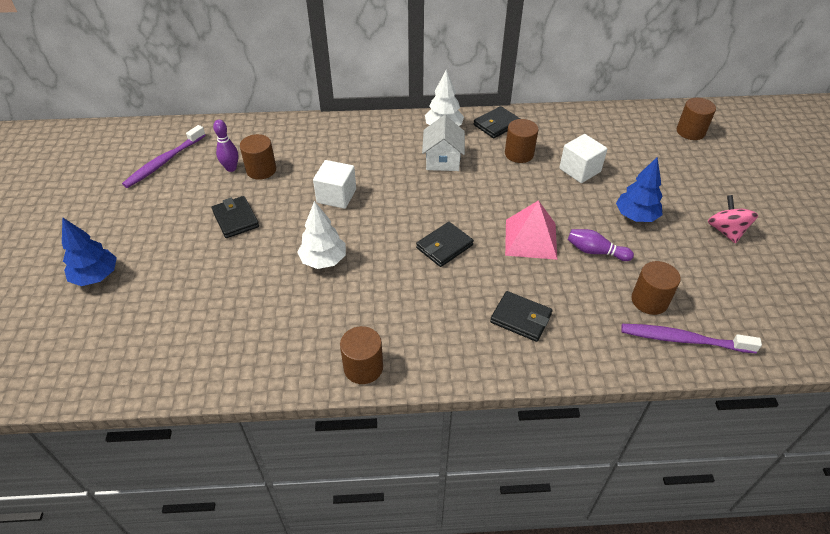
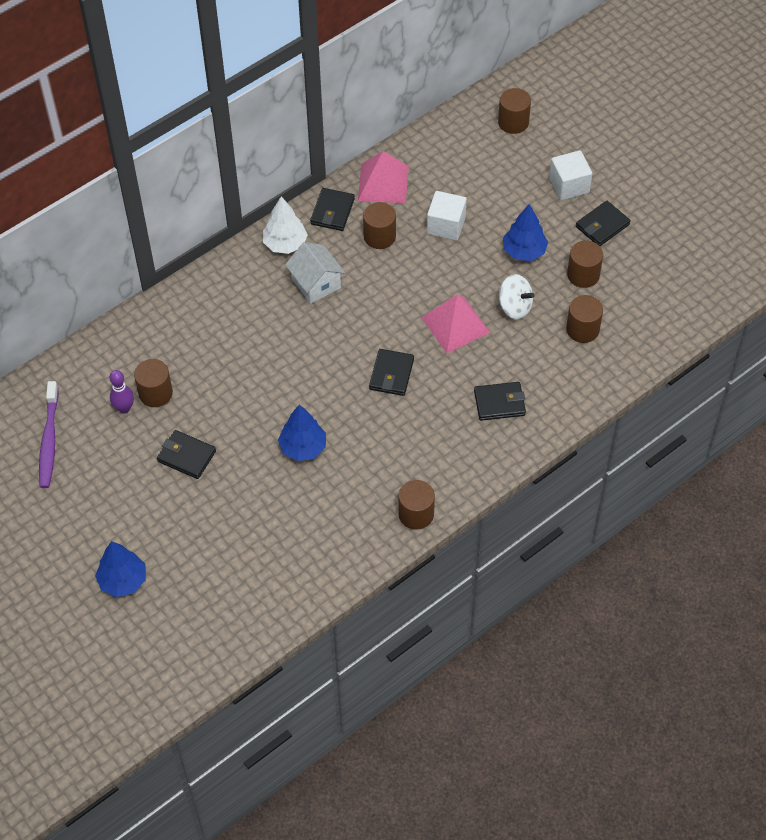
camera: 35 degrees left, 10 degrees up
(323, 260) = (303, 447): white tree -> blue tree
(336, 196) = (254, 379): white cube -> white cube (569, 185)
(551, 125) = (383, 183): none -> pink pyramid
(595, 251) = (514, 307): purple bowling pin -> white spinning top
(680, 258) = (583, 275): none -> brown cylinder
(683, 339) = (625, 349): purple toothbrush -> none
(726, 231) = (602, 226): pink spinning top -> black wallet

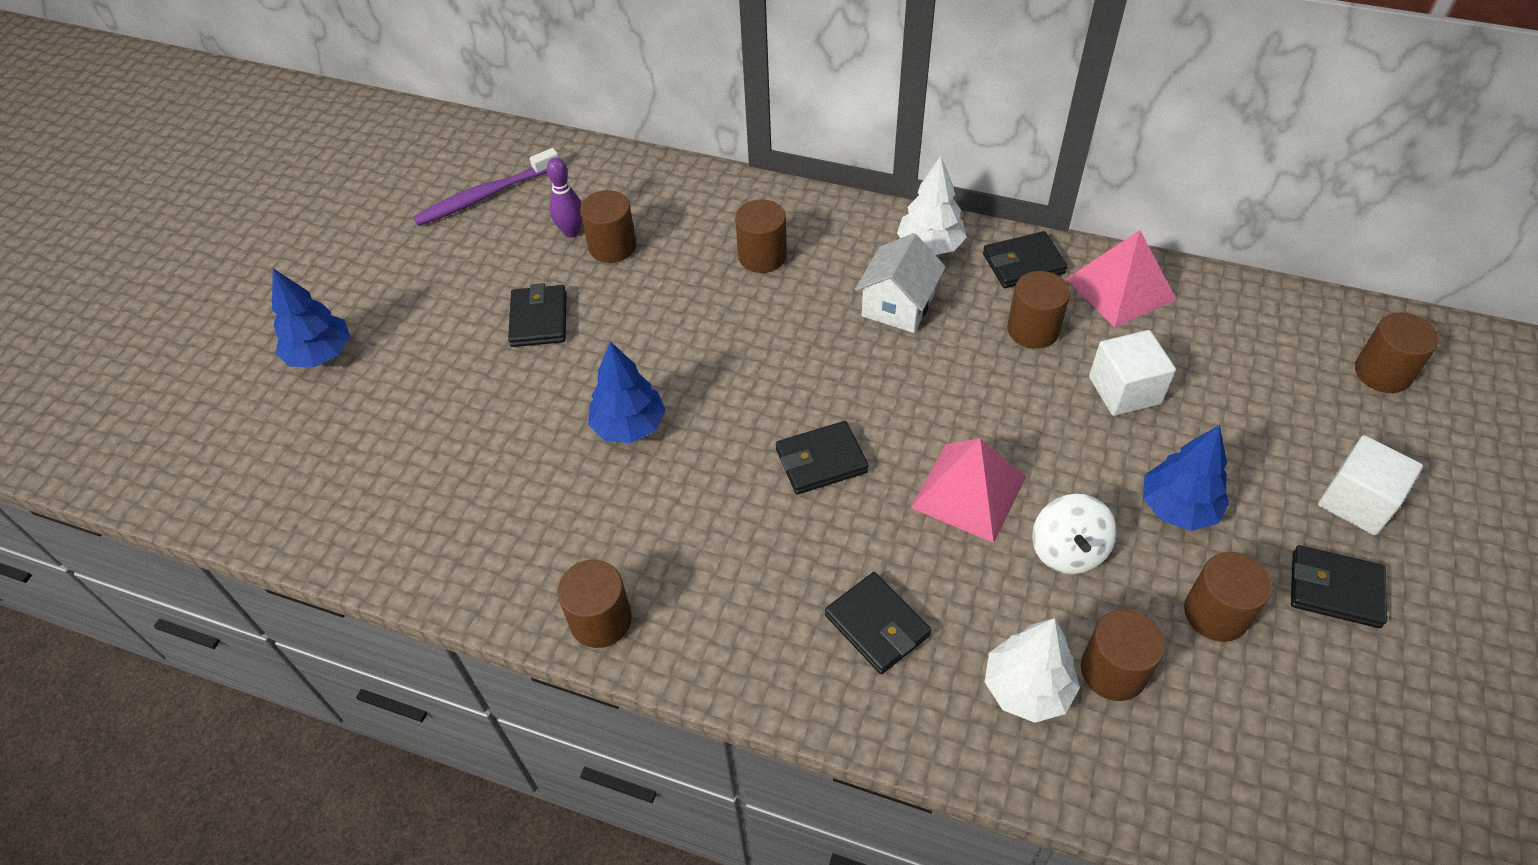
camera: 60 degrees right, 5 degrees down
(227, 324) = (762, 256): none -> brown cylinder
(568, 365) = (1027, 688): none -> white tree

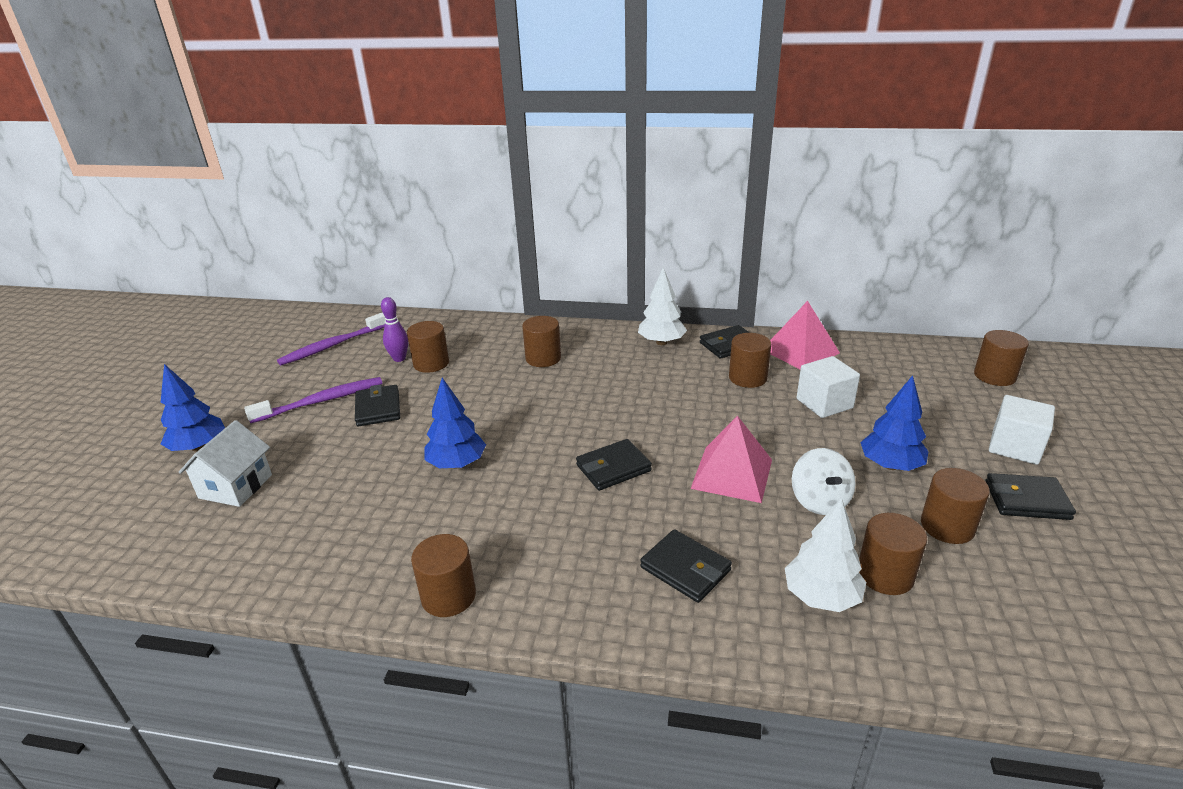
camera: 10 degrees left, 20 degrees down
(468, 297) = (321, 401): none -> purple toothbrush
(898, 305) = (647, 374): white house -> white house (236, 486)

